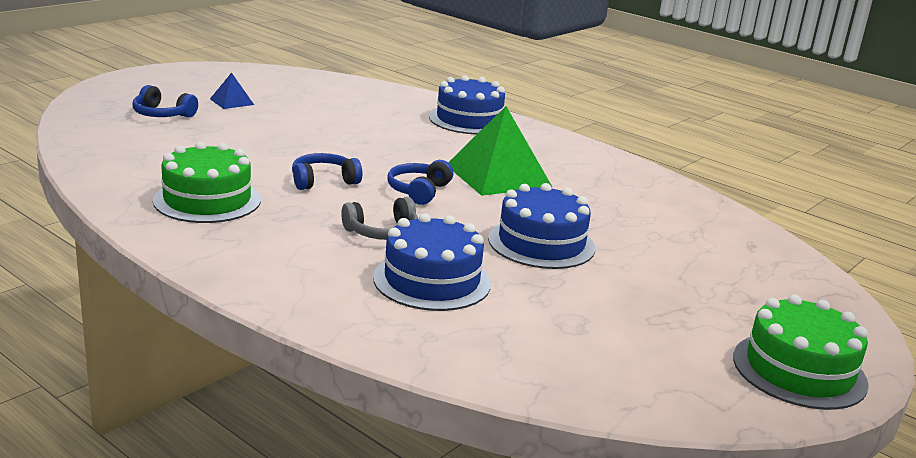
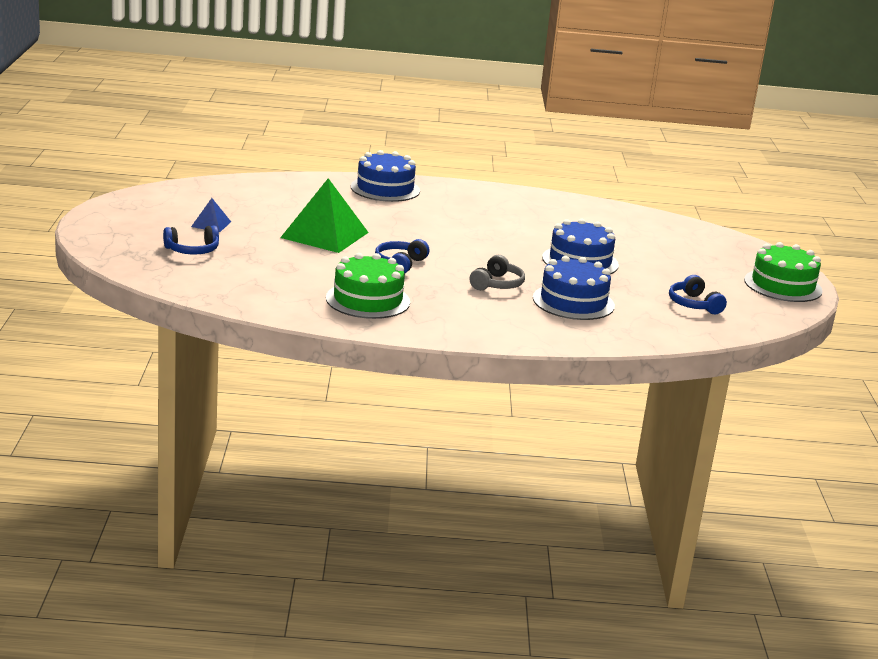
camera: 40 degrees left, 0 degrees up
(419, 191) = (462, 251): blue headphones -> blue headphones (694, 304)
(498, 175) = (480, 225): green pyramid -> green pyramid (325, 235)

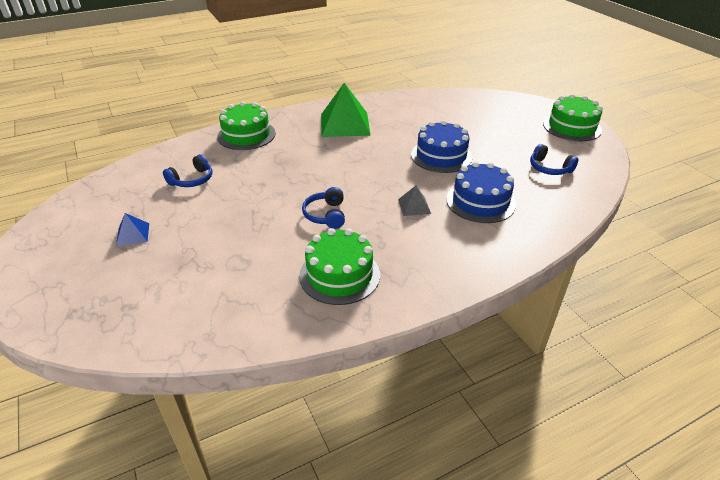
camera: 25 degrees left, 15 degrees up
(192, 250) = (137, 279): blue headphones -> blue headphones (192, 180)
(325, 235) = (240, 206): green pyramid -> green pyramid (345, 124)
(385, 189) = (246, 135): blue cake -> green cake
(497, 284) = (414, 206): grey headphones -> grey pyramid

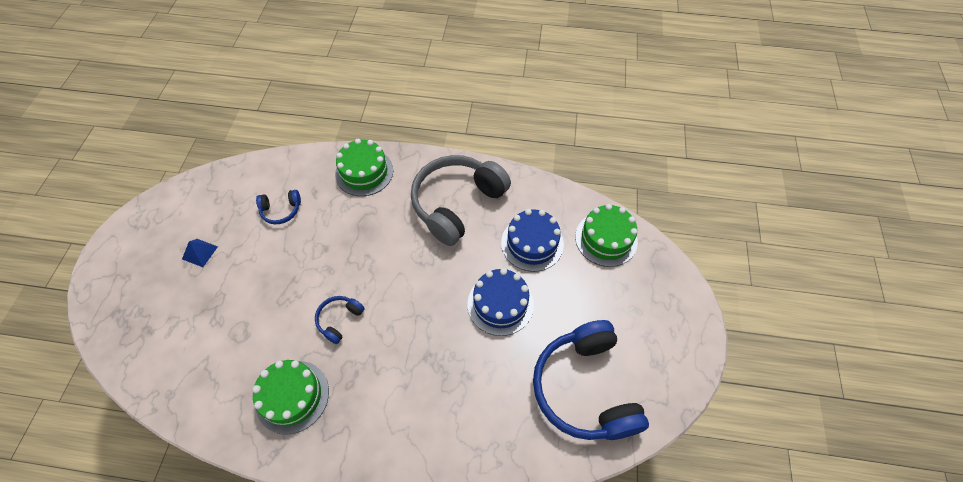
camera: 35 degrees right, 20 degrees up
(345, 124) = (457, 204): green pyramid -> grey headphones
(414, 206) = (414, 356): grey pyramid -> none
(480, 201) = (475, 389): blue cake -> blue cake (532, 243)
(549, 168) = (585, 388): blue headphones -> blue headphones, size x2.26
(572, 127) = (677, 342): green cake -> green cake (606, 239)

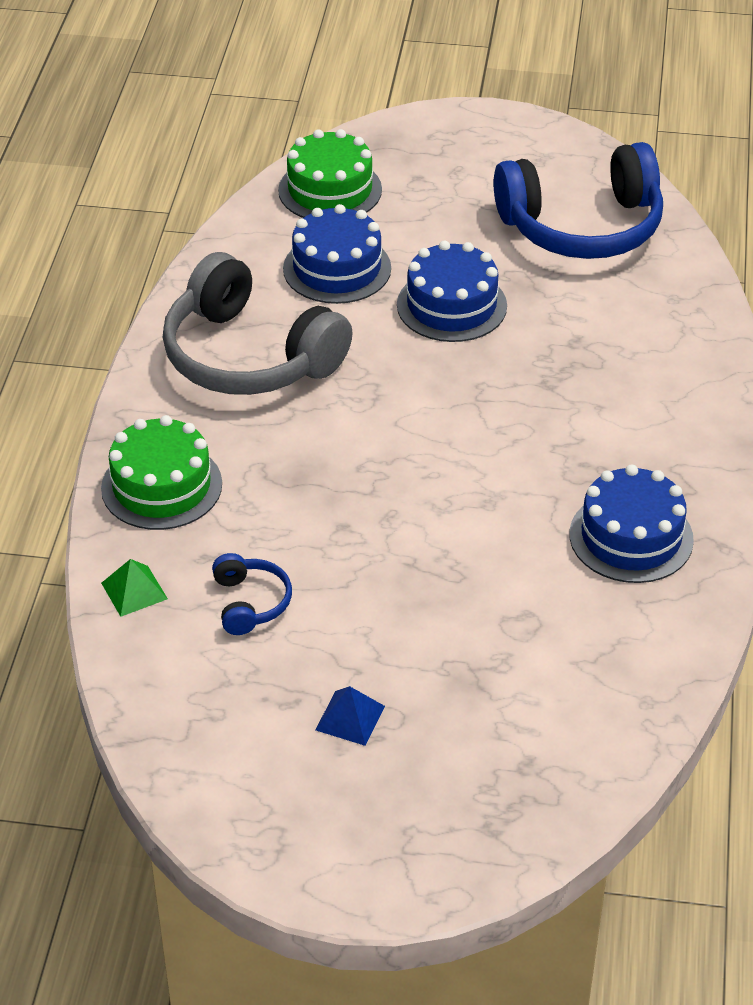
camera: 90 degrees left, 15 degrees down
(292, 396) = (631, 537): green cake -> blue cake
(298, 166) = (134, 591): none -> green pyramid
(339, 320) = (490, 492): blue headphones -> none

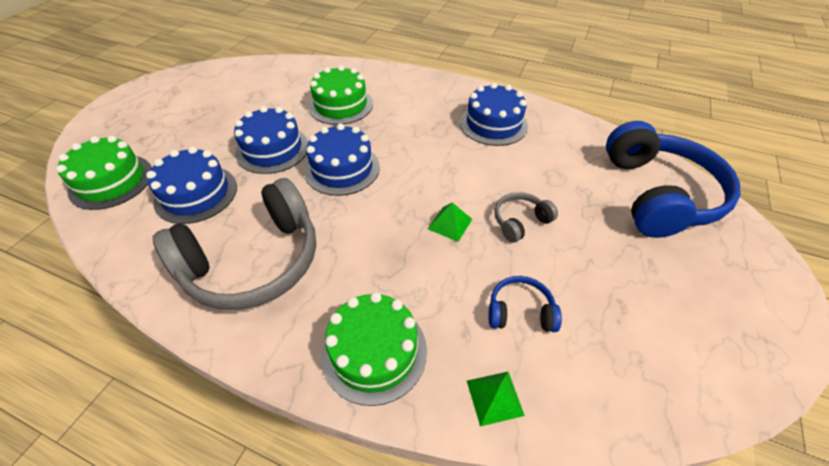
camera: 75 degrees left, 5 degrees up
(350, 718) = (634, 273): blue pyramid -> none
(374, 517) = (450, 224): none -> green pyramid
(405, 591) = (520, 222): none -> grey headphones
(440, 386) = (342, 169): none -> blue cake
(582, 226) = (244, 89): blue headphones -> blue headphones (658, 194)
(593, 344) = (341, 105): none -> green cake

